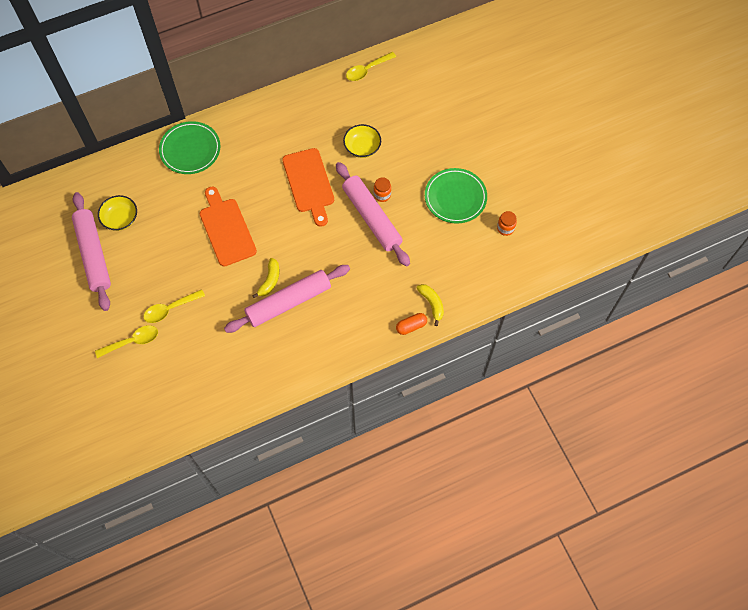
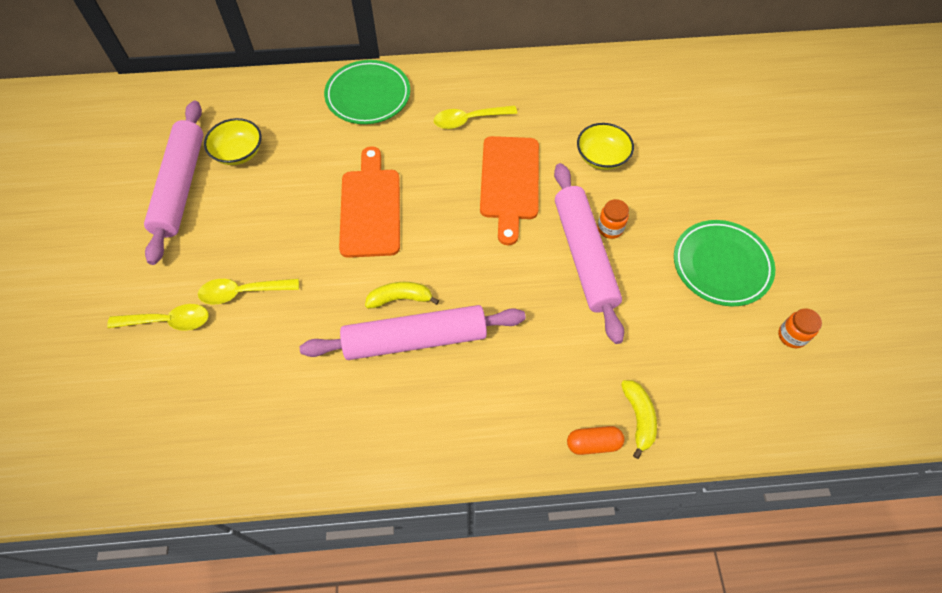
camera: 20 degrees right, 5 degrees down
(269, 281) = (400, 298): yellow banana -> yellow banana turned 135 degrees counterclockwise
(367, 70) = (640, 65): yellow spoon -> yellow spoon (469, 120)

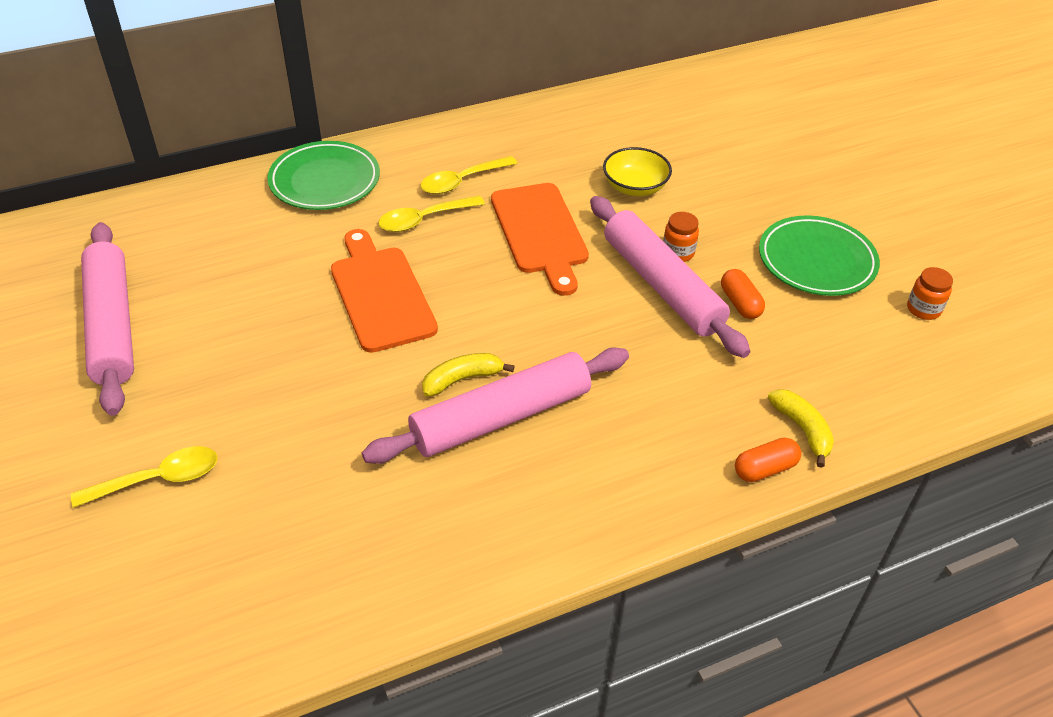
camera: 20 degrees left, 15 degrees down
(238, 152) = (178, 272): yellow bowl -> none
(242, 292) = (250, 422): yellow spoon -> yellow spoon (424, 219)
(639, 289) = (740, 303): none -> orange capsule

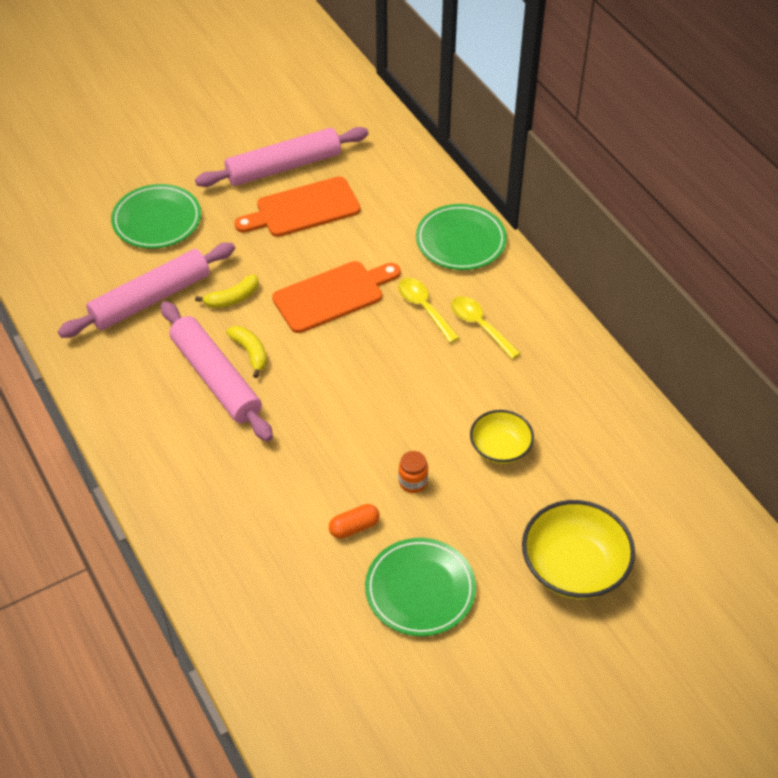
camera: 85 degrees right, 5 degrees up
(158, 479) = (157, 220): yellow spoon -> green plate
(540, 232) = (422, 384): orange cutting board -> orange cutting board (303, 209)
(662, 285) = (368, 471): pink rolling pin -> pink rolling pin (151, 299)
(765, 469) = (175, 538): orange capsule -> none
(779, 159) = (574, 567): none -> yellow bowl
(802, 430) = (214, 565): yellow banana -> yellow banana (232, 298)
(923, 309) = (366, 673): orange jar -> none

